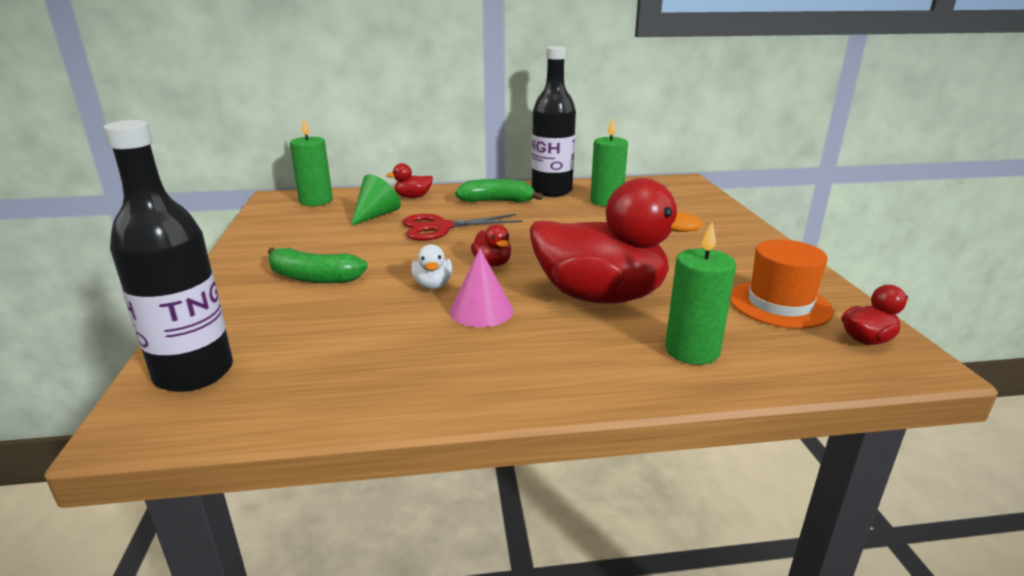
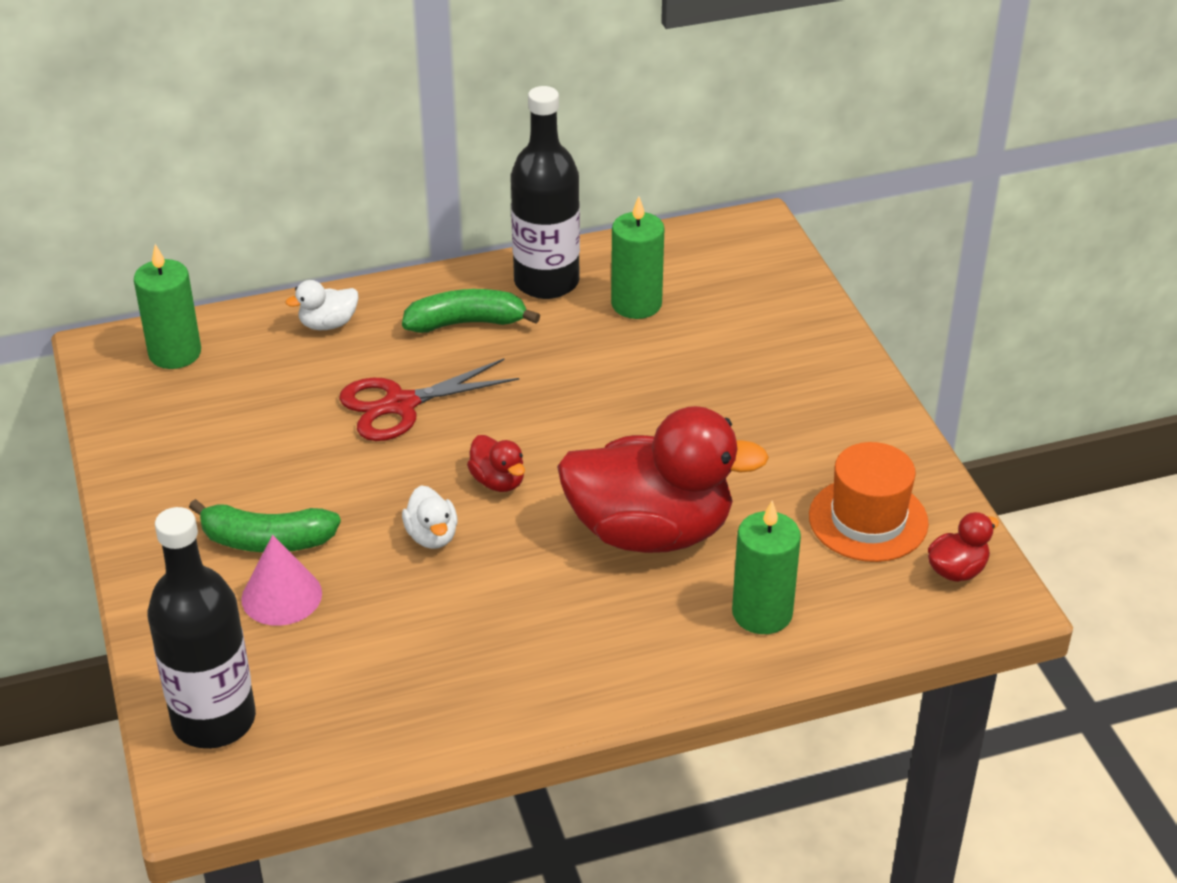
camera: 10 degrees left, 15 degrees up
(376, 215) = (289, 383): green cone -> none
(413, 197) = (328, 324): red duck -> white duck
(481, 311) = (508, 577): pink cone -> pink cone (281, 596)

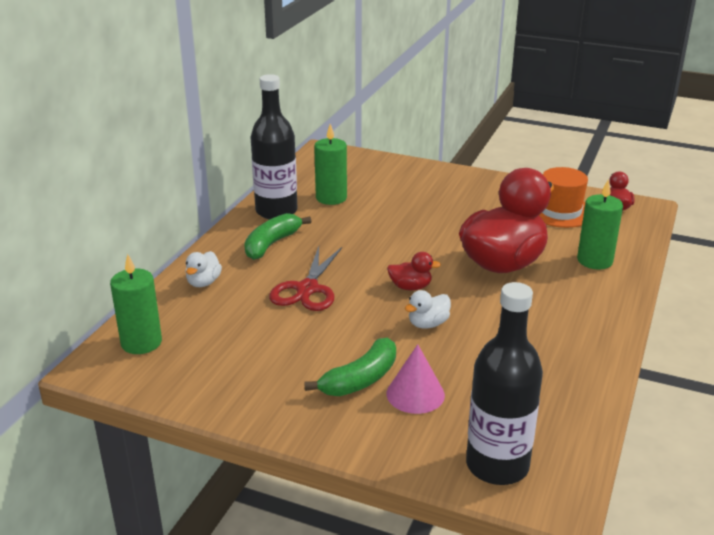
camera: 50 degrees left, 10 degrees down
(432, 536) = (428, 324): white duck -> white duck turned 120 degrees clockwise

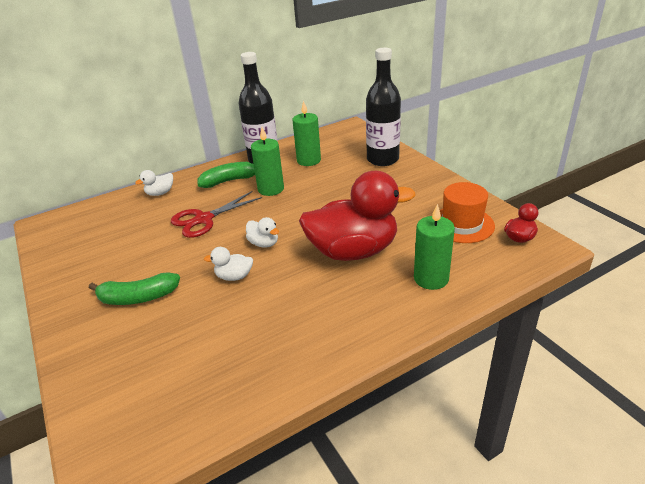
camera: 40 degrees right, 5 degrees up
(141, 342) = (80, 218): green candle -> green candle (271, 189)
(410, 287) = (264, 243): red duck -> white duck
(415, 394) = (150, 326): pink cone -> none
(497, 465) = (112, 414): black bottle -> black bottle (382, 159)

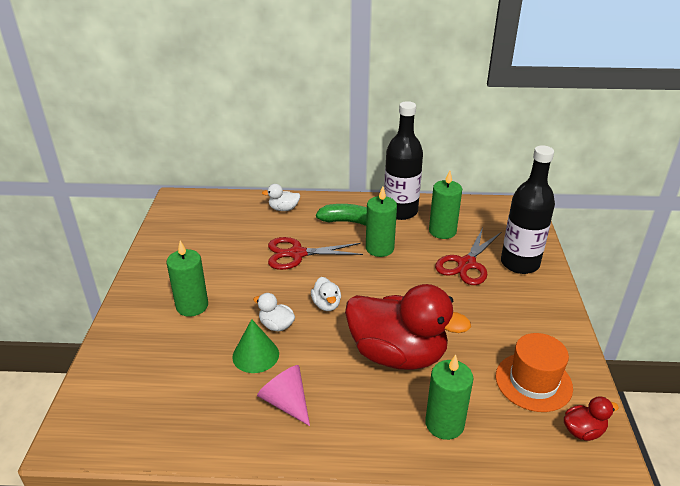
camera: 30 degrees right, 0 degrees up
(138, 297) = (192, 306): green banana -> green candle
(236, 306) = (255, 355): none -> green cone
(297, 326) = (286, 402): none -> pink cone
(346, 174) = (466, 264): none -> red scissors

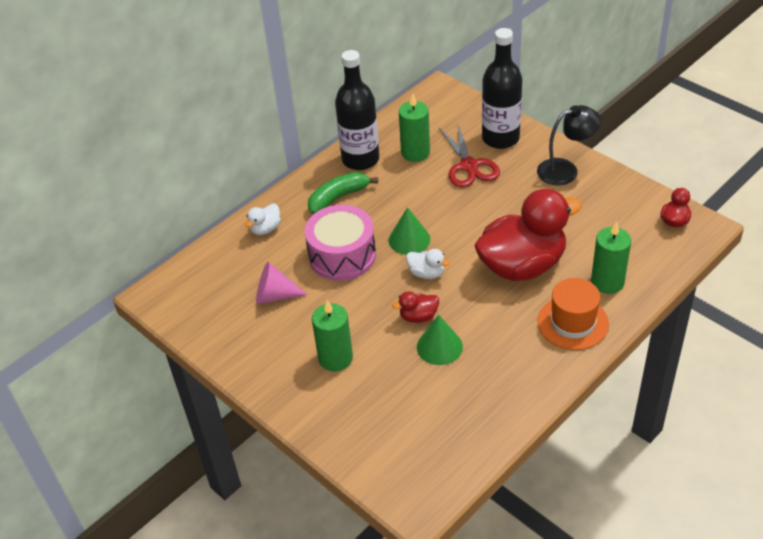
camera: 45 degrees left, 10 degrees up
(276, 325) = (418, 316): white duck -> red duck
(286, 402) = (507, 354): pink cone -> pink cone (275, 295)
(297, 254) = (342, 255): red scissors -> pink drum
(351, 276) = (409, 239): none -> green cone
(379, 248) = (394, 202): green candle -> none
(533, 382) = (615, 214): orange hat -> orange hat (573, 322)
(540, 319) = (565, 170): none -> black lamp

